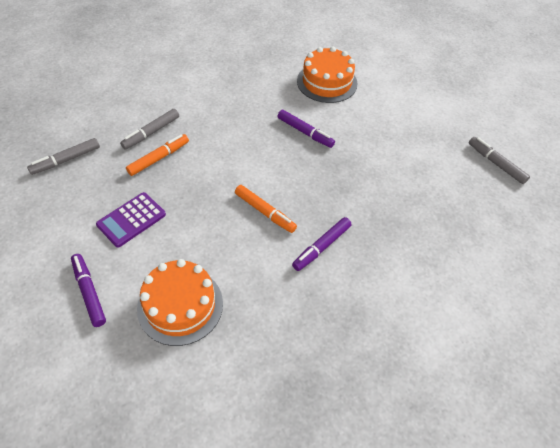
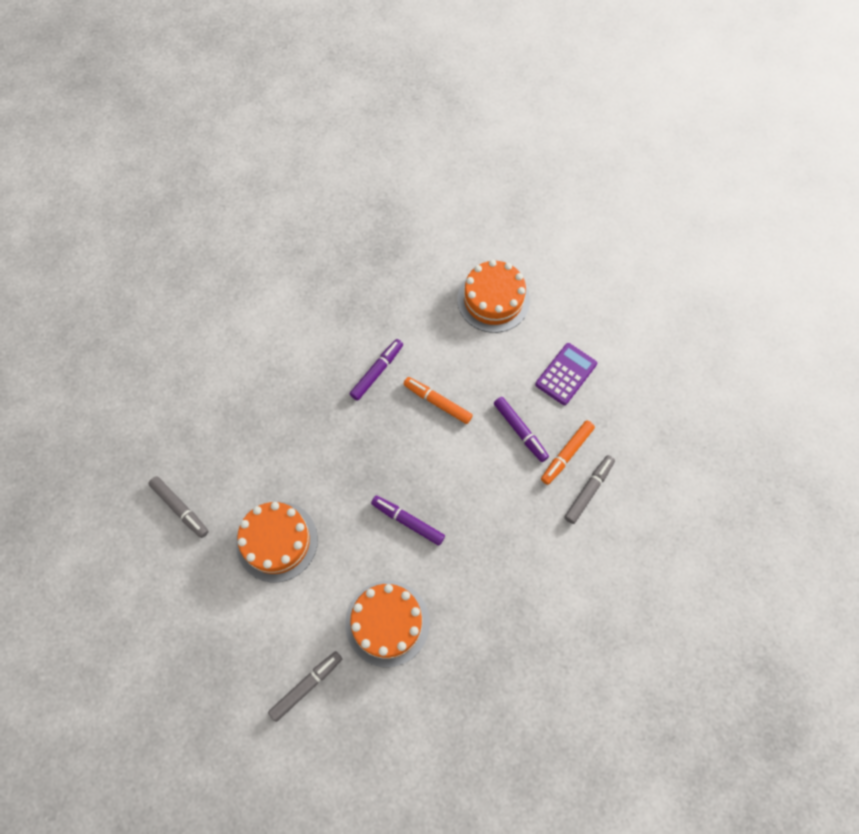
camera: 175 degrees right, 15 degrees up
(66, 160) = (664, 435): grey marker -> grey marker (306, 685)
(89, 292) = (573, 300): purple marker -> purple marker (520, 431)
(411, 134) = (277, 541): none -> orange cake

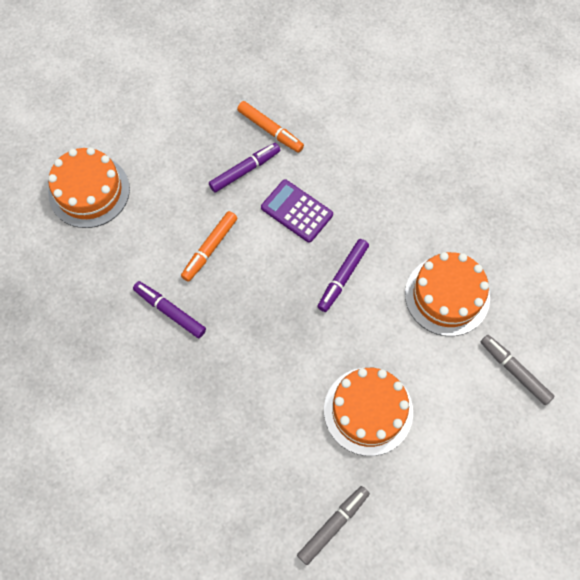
camera: 90 degrees left, 0 degrees up
(566, 374) = (183, 126): purple calculator -> purple calculator (296, 211)
(588, 490) = (308, 113): grey marker -> none

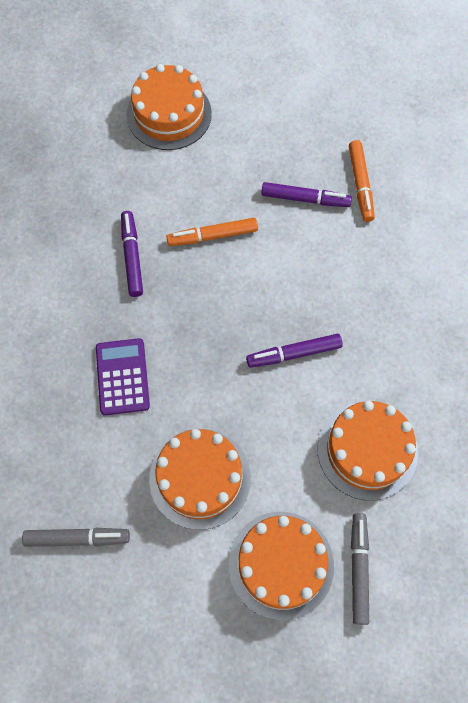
camera: 45 degrees right, 0 degrees up
(296, 211) = (313, 267): purple calculator -> purple calculator (122, 377)
(470, 413) = (281, 564): none -> orange cake

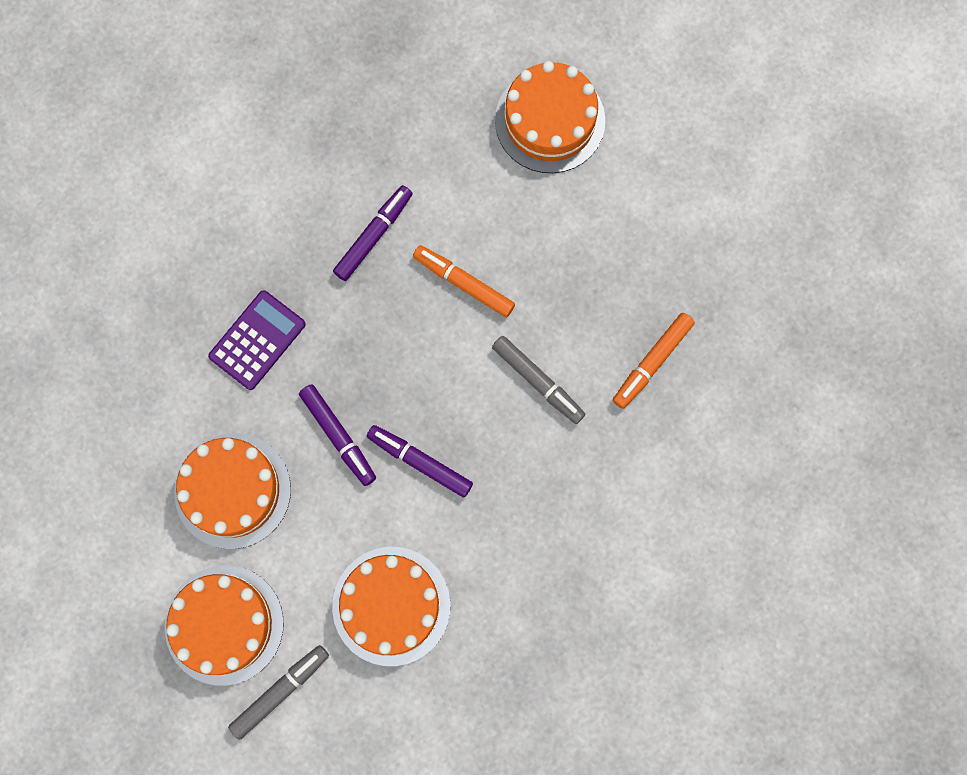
camera: 45 degrees right, 10 degrees up
(77, 538) = (91, 443): grey marker -> grey marker (538, 381)
(305, 199) = (585, 327): purple marker -> purple marker (338, 436)

